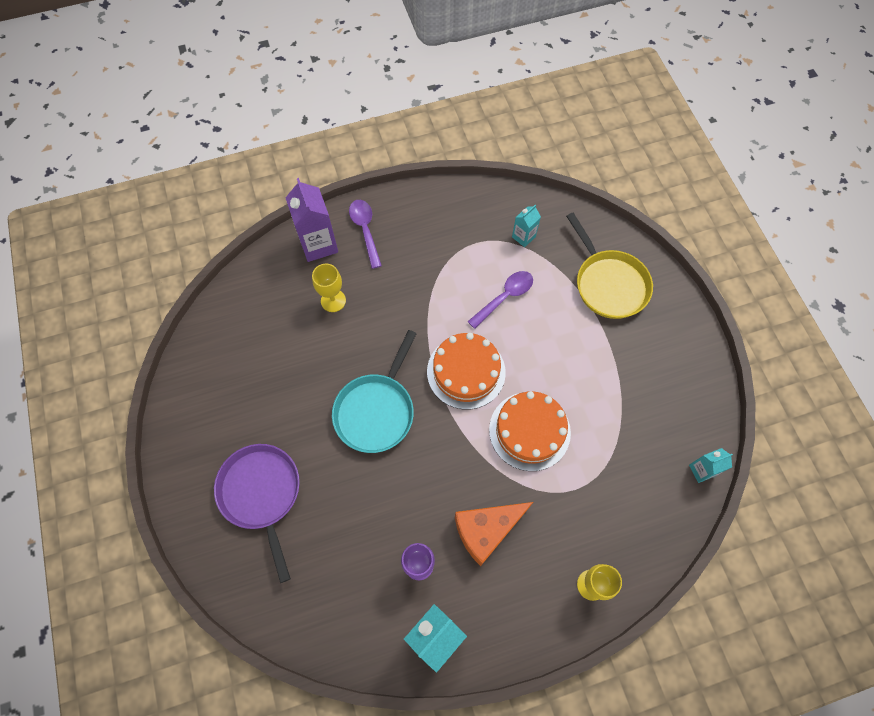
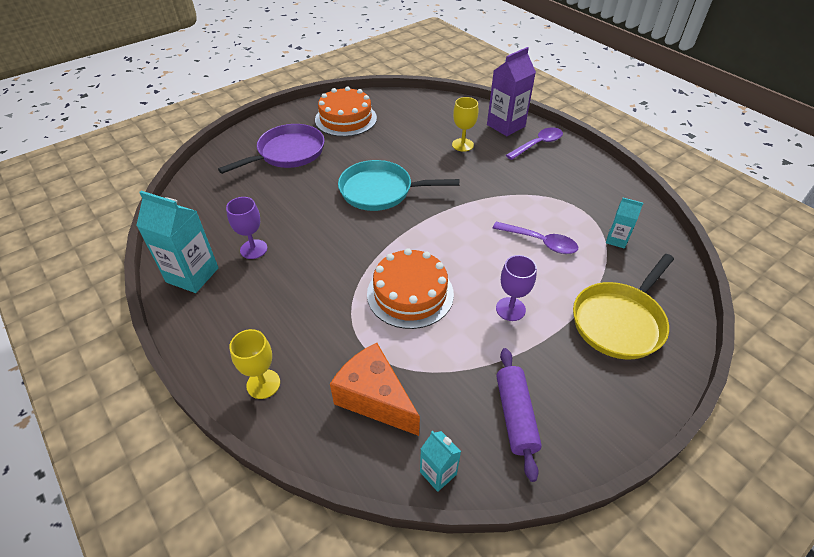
camera: 70 degrees right, 20 degrees down
(466, 372) = (446, 234): orange cake -> orange cake (346, 119)
(486, 530) = (297, 286): orange cheese -> orange cheese (375, 398)
(572, 356) = (510, 309): none -> purple goblet
(670, 398) = (515, 416): none -> purple rolling pin

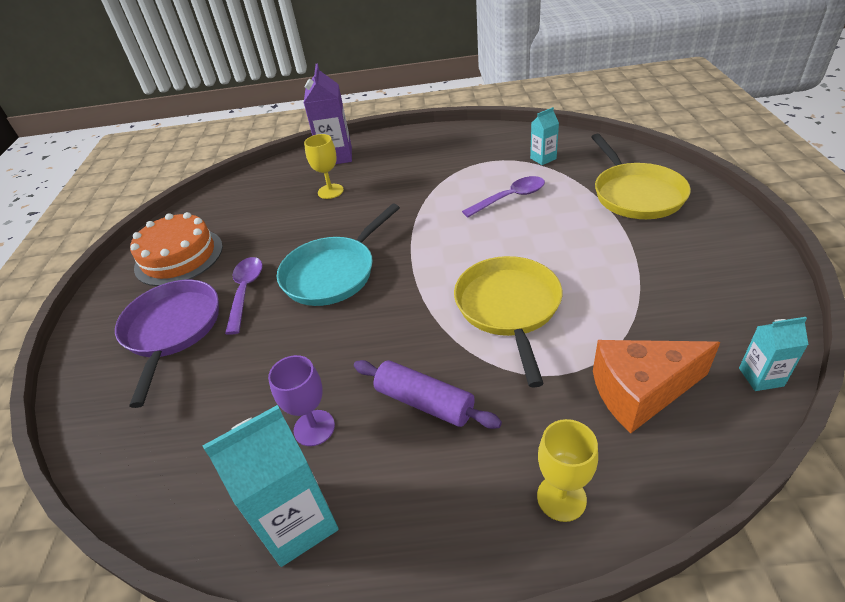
camera: 50 degrees left, 5 degrees down
(410, 293) = (509, 308): orange cake -> yellow pan
(510, 309) = (580, 248): purple goblet -> none
(515, 416) = (711, 295): purple rolling pin -> purple rolling pin (424, 402)
(538, 144) = (384, 150): purple spoon -> purple spoon (245, 291)

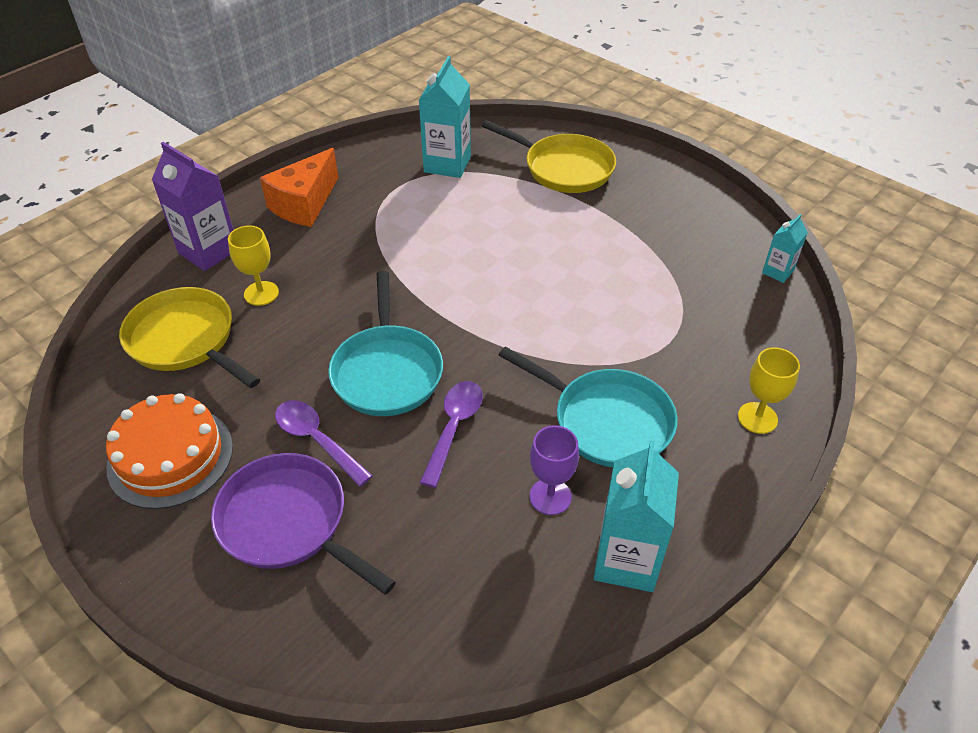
camera: 50 degrees left, 5 degrees up
(424, 402) = (606, 421): purple rolling pin -> turquoise pan
(509, 308) = (579, 314): yellow pan -> yellow pan (185, 340)
(510, 198) = (464, 217): purple spoon -> purple spoon (454, 428)
(543, 158) = (447, 164): turquoise carton -> turquoise carton, size x1.85
(640, 392) = (728, 322): orange cheese -> orange cheese (304, 204)

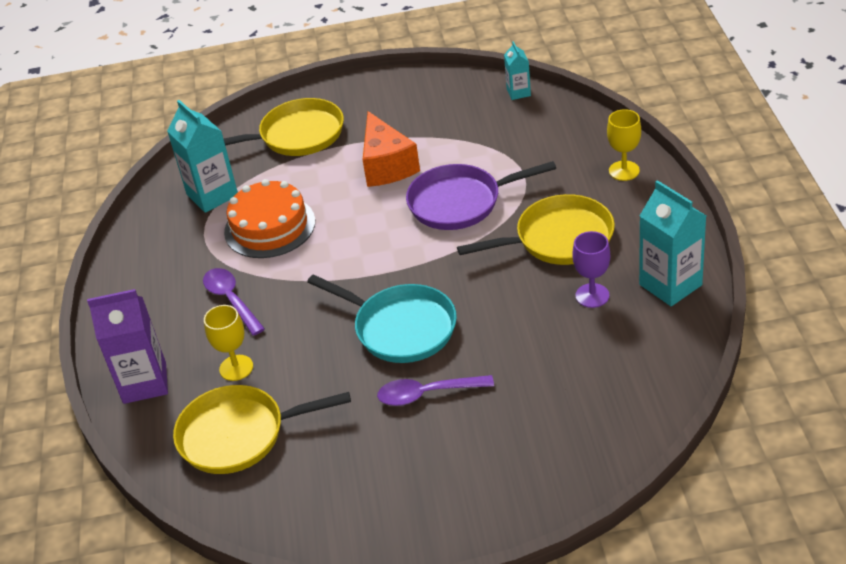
camera: 45 degrees left, 5 degrees down
(170, 456) = (358, 486): orange cake -> orange cake (269, 227)
(288, 522) = (487, 438): purple pan -> purple pan (460, 202)
(304, 204) = (156, 300): orange cheese -> orange cheese (386, 166)
(454, 428) = (489, 316): purple spoon -> purple spoon (231, 300)
(606, 421) = (558, 239): turquoise pan -> yellow pan

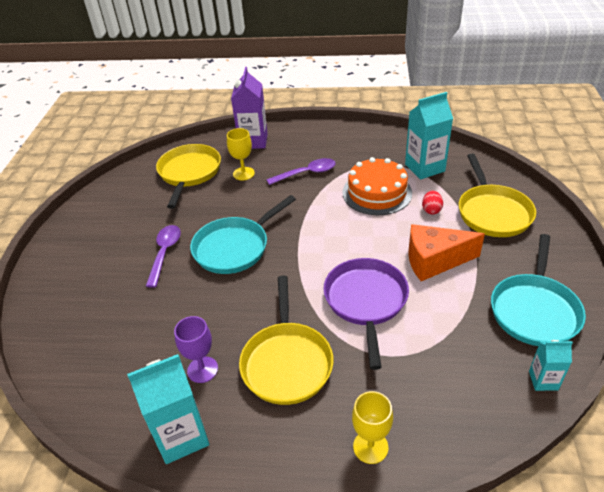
camera: 100 degrees right, 0 degrees up
(299, 179) = (431, 210): none -> red egg
(439, 101) = (534, 310): none -> turquoise pan

